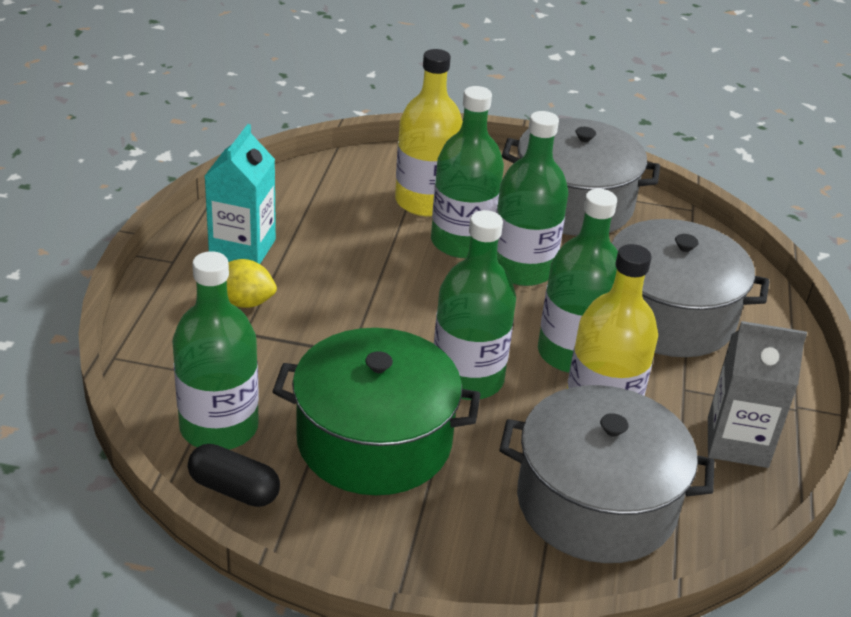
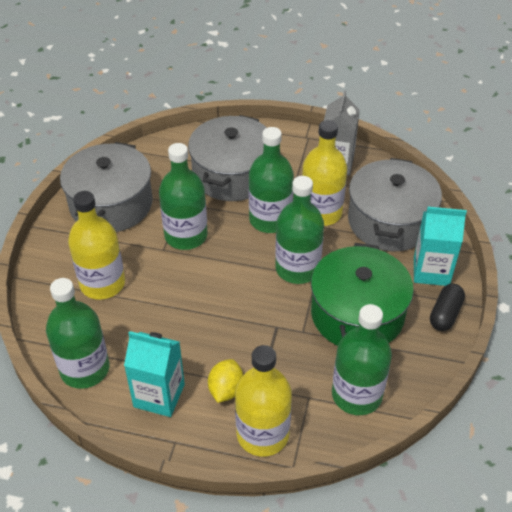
camera: 85 degrees left, 10 degrees up
(169, 332) = (262, 434): none -> yellow bottle
(234, 489) = (409, 382): black capsule -> black capsule (445, 314)
(462, 242) = (155, 265): green bottle -> green bottle (85, 369)
(477, 548) = (431, 271): none -> turquoise carton

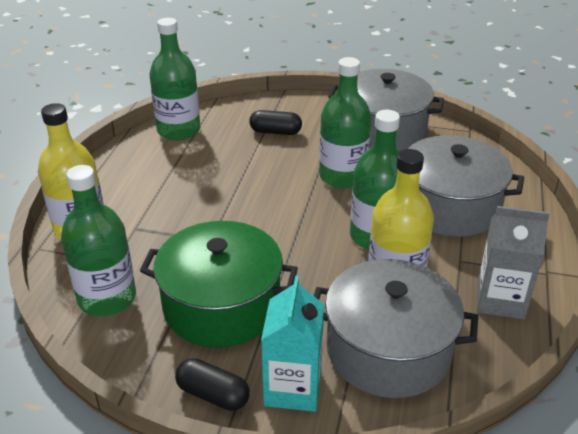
camera: 90 degrees right, 10 degrees down
(102, 283) = (275, 132): yellow bottle -> black capsule
(159, 395) = (141, 169): turquoise carton -> none
(226, 390) = (137, 206): yellow lemon -> none
(297, 268) = (296, 257): green bottle -> none

